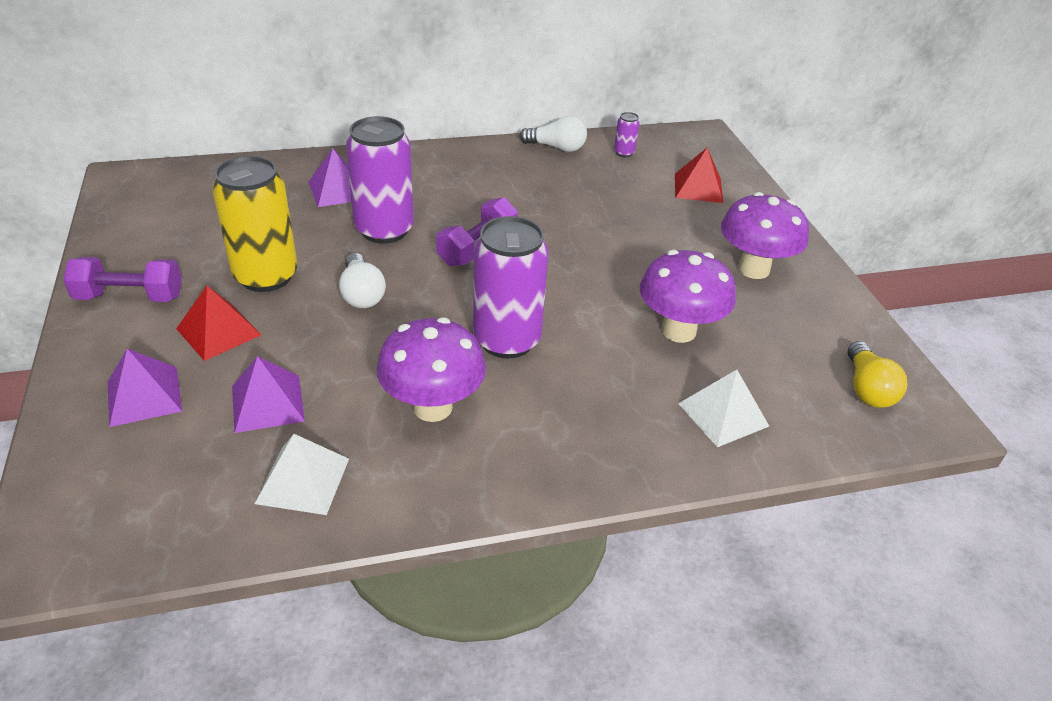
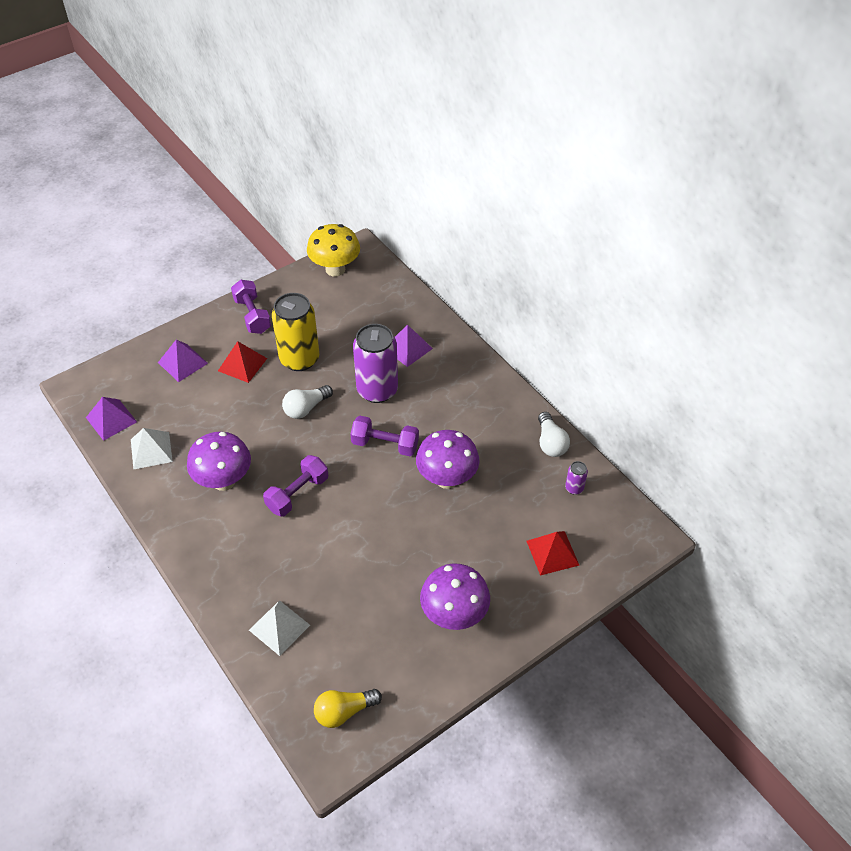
camera: 70 degrees right, 10 degrees up
(134, 204) = (335, 269): none -> yellow mushroom
(268, 403) = (197, 411): purple pyramid -> purple pyramid (111, 419)
(507, 340) = (297, 494): purple can -> purple dumbbell
(678, 331) = (353, 583): purple mushroom -> purple mushroom (447, 479)

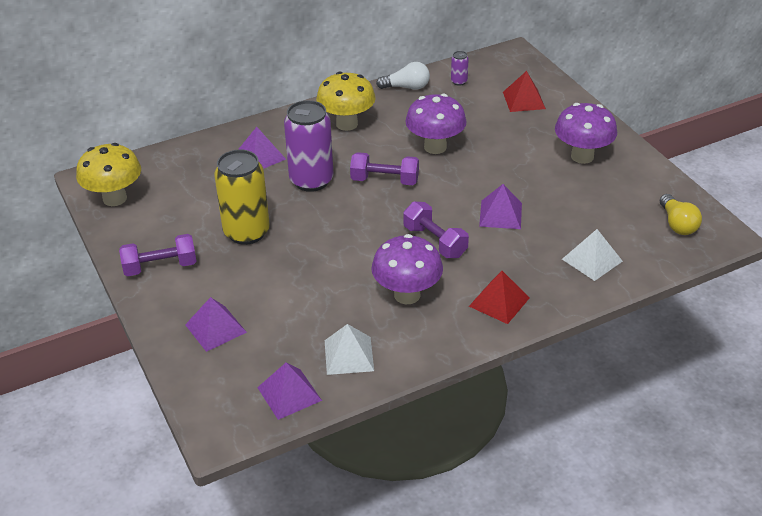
camera: 80 degrees left, 10 degrees down
(242, 364) = (238, 277): red pyramid -> red pyramid (499, 302)
(306, 408) = (321, 231): white light bulb -> none
(343, 544) = (500, 214): none -> purple pyramid
(385, 444) = (384, 180): purple dumbbell -> purple dumbbell turned 75 degrees clockwise
(472, 403) = (347, 124): none -> yellow mushroom

